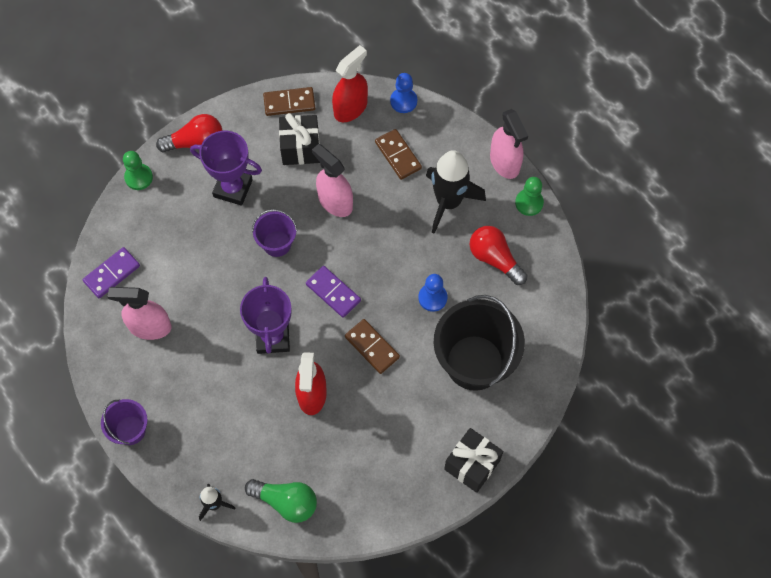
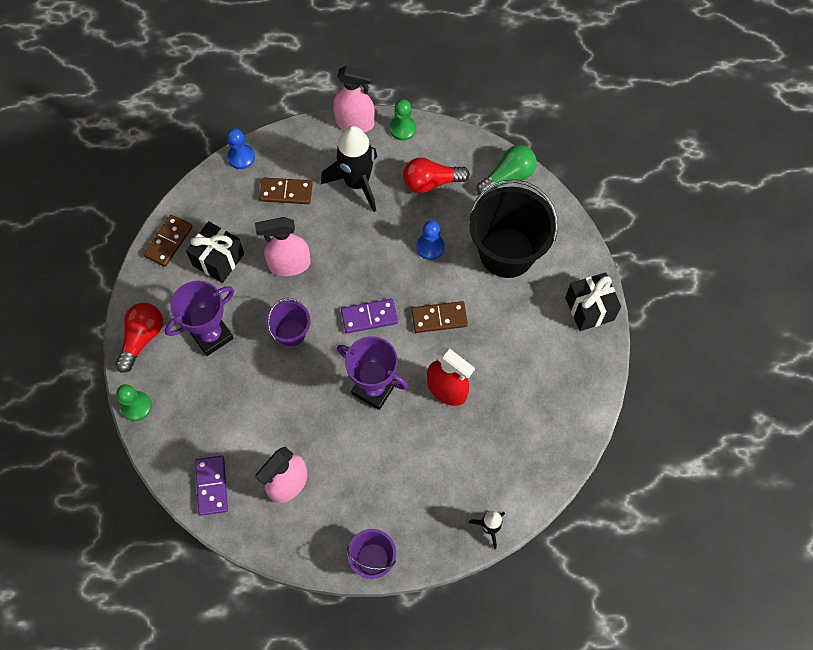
camera: 55 degrees left, 0 degrees up
(286, 502) = (526, 468): green light bulb -> green light bulb (508, 177)
(350, 108) = (214, 199): red spray bottle -> none

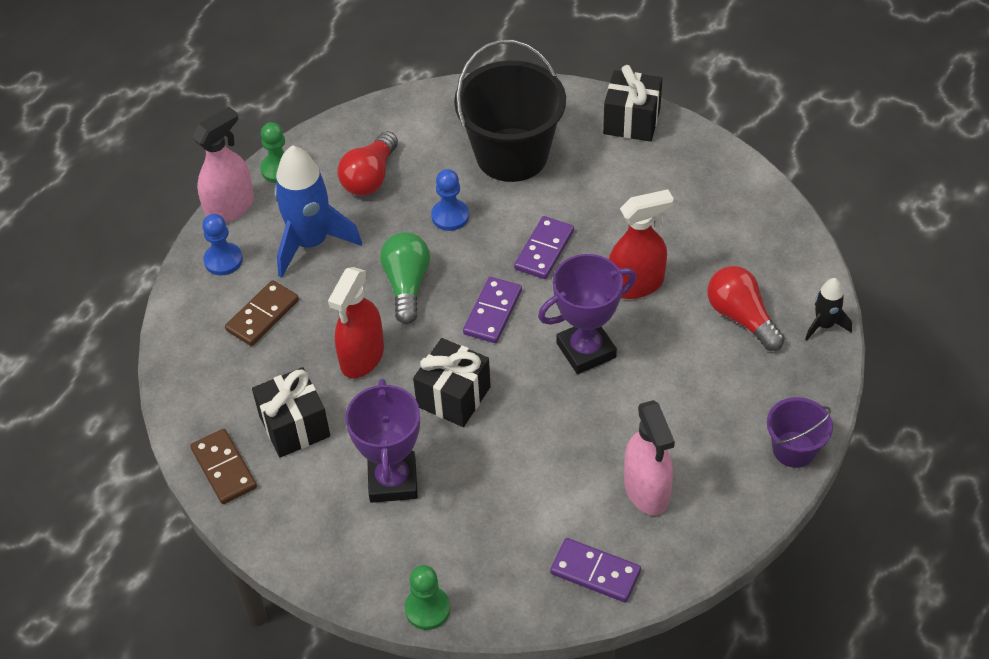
camera: 55 degrees left, 15 degrees down
(142, 338) = (336, 559): red light bulb -> red light bulb (741, 317)
(241, 157) = (173, 338): blue pawn -> blue pawn (223, 260)
(289, 264) = (362, 357): pink spray bottle -> red spray bottle
(291, 332) = (453, 396): purple bucket -> black gift
(357, 183) = (311, 243): black rocket -> blue rocket
(439, 318) = (544, 250): brown domino -> purple domino
(508, 177) = (421, 110): green light bulb -> green light bulb (407, 285)

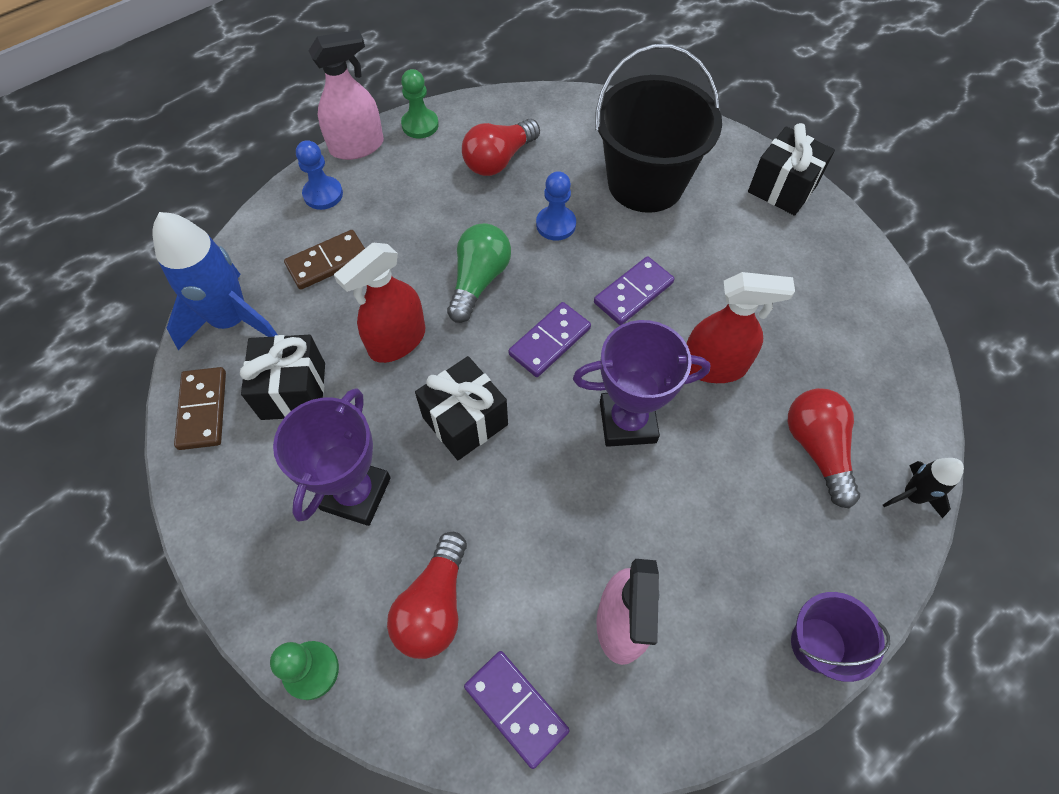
camera: 20 degrees right, 10 degrees up
(311, 243) = (411, 205): blue rocket -> blue rocket (232, 320)
(499, 532) = (434, 606): none -> red light bulb

